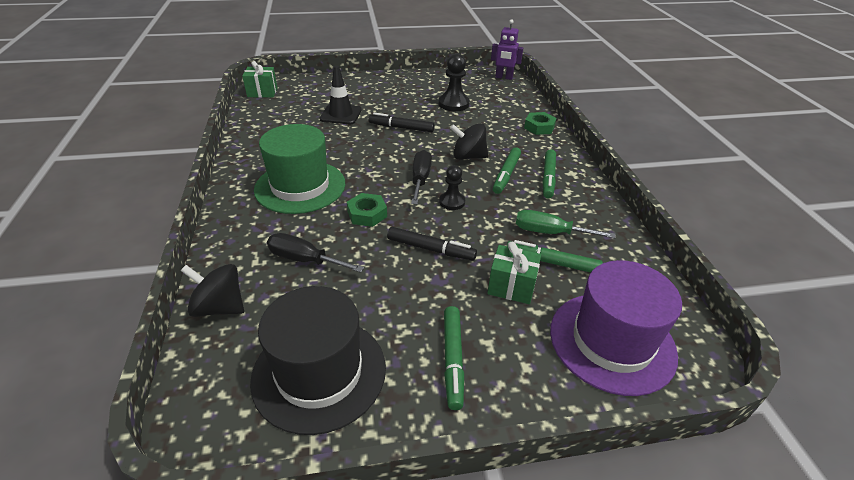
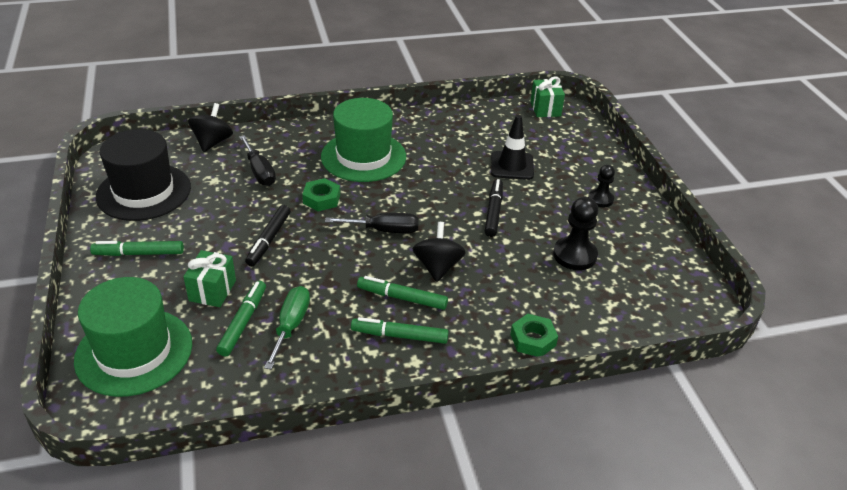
camera: 85 degrees right, 0 degrees up
(304, 260) = (259, 172): black screwdriver -> black screwdriver turned 135 degrees clockwise
(452, 202) = (344, 253): black pawn -> black pawn (600, 199)
(503, 77) = (693, 311): purple robot -> none
(612, 341) = (134, 352): purple hat -> green hat

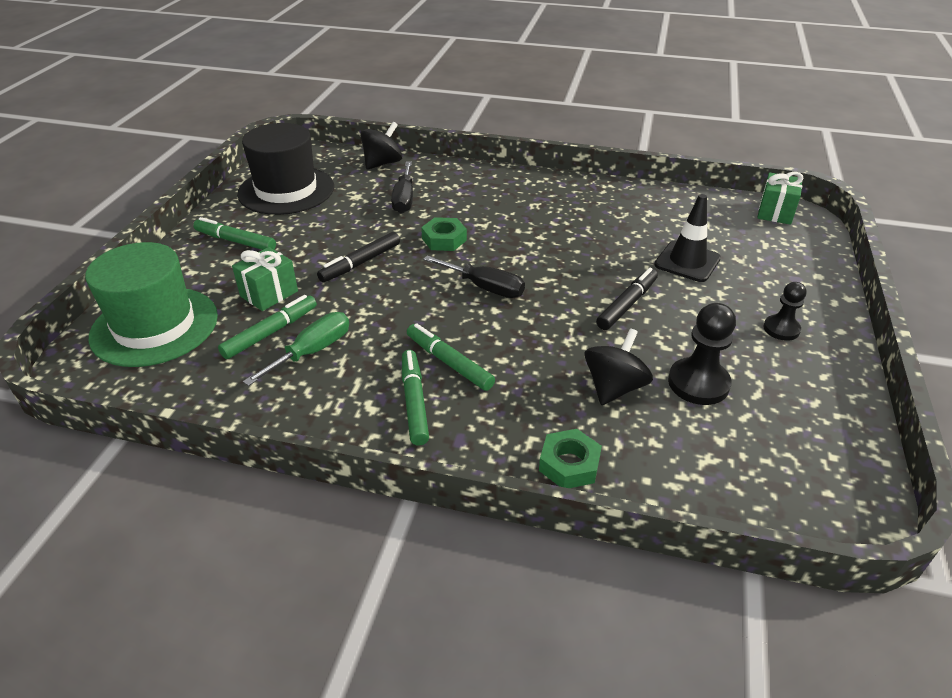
camera: 30 degrees right, 0 degrees up
(363, 157) = (520, 211): green hat -> none
(399, 336) = (414, 402): green marker -> green marker turned 45 degrees clockwise
(437, 267) = (515, 343): black spinning top -> black spinning top (614, 387)

